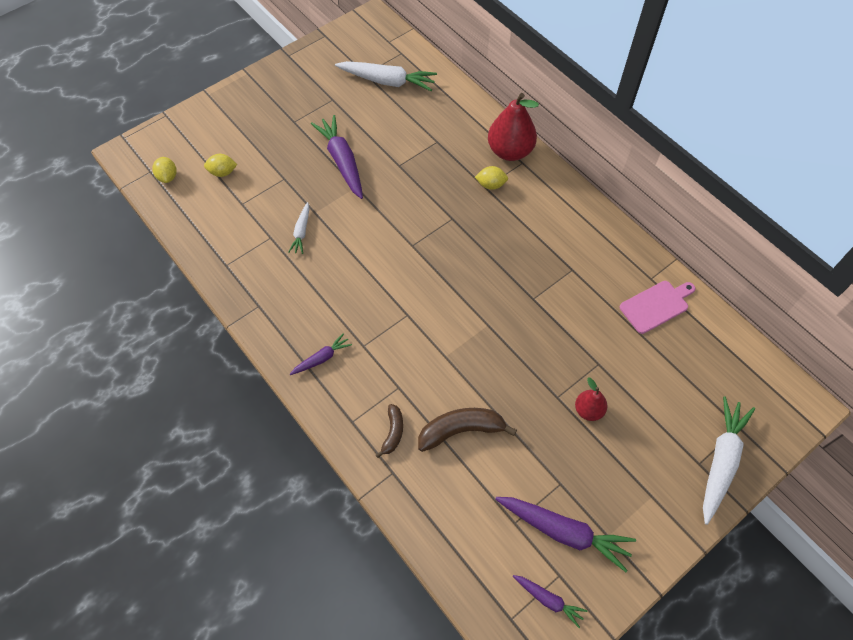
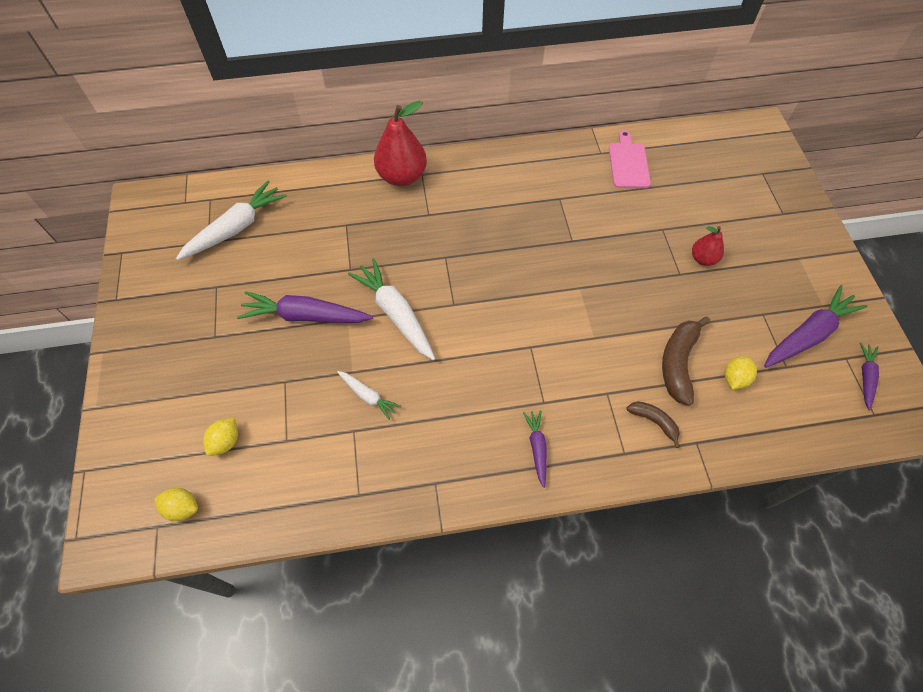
camera: 60 degrees left, 0 degrees up
(491, 185) = (429, 209): yellow lemon -> yellow lemon (734, 378)
(548, 600) = (865, 377): purple carrot -> purple carrot turned 45 degrees counterclockwise
(721, 461) = (787, 199): white carrot -> white carrot (395, 313)

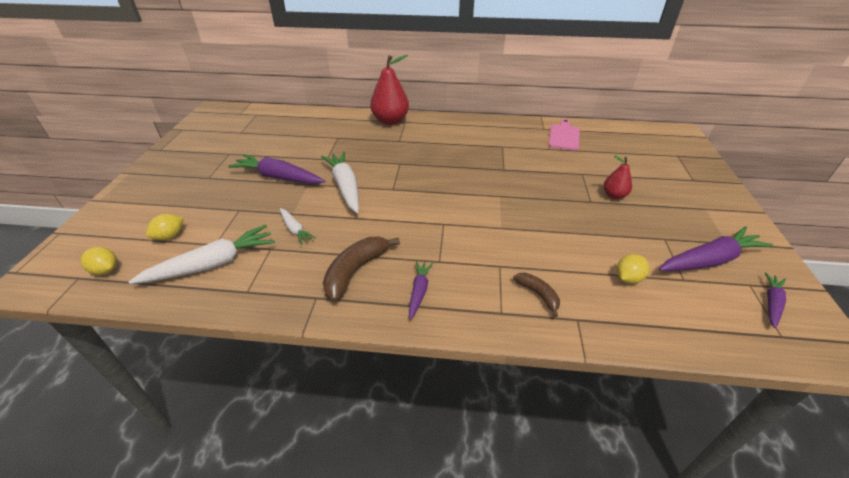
camera: 15 degrees right, 20 degrees down
(235, 228) = (263, 129): white carrot -> white carrot (212, 264)
(678, 363) = (573, 257): brown banana -> brown banana (355, 271)

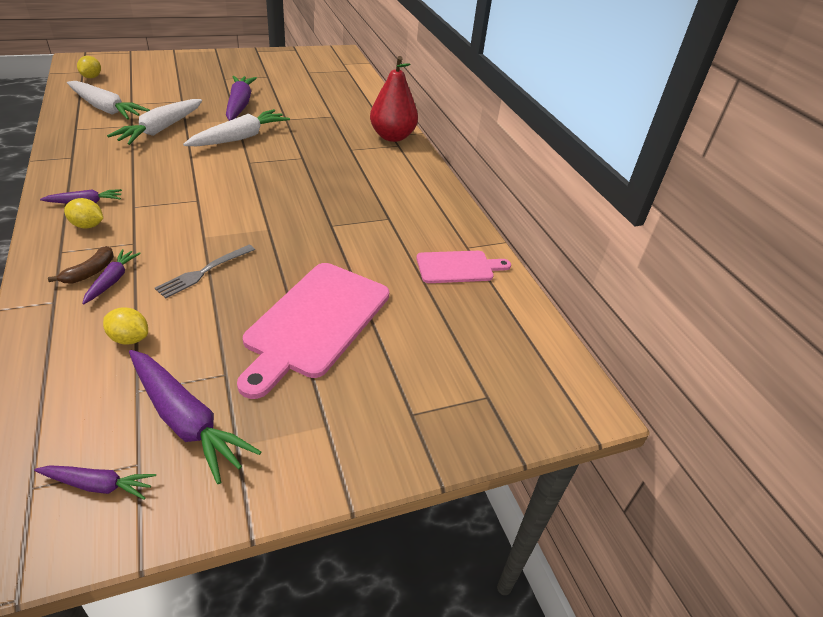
camera: 60 degrees right, 0 degrees up
(170, 236) = (137, 86): yellow lemon -> yellow lemon (87, 225)
(295, 230) = (161, 129): white carrot -> white carrot, size x1.87
(355, 271) = (108, 167): brown banana -> none
(550, 233) = (203, 272): none -> grey fork
(553, 282) = (112, 280): none -> purple carrot
(614, 195) = (315, 322): red pear -> pink cutting board

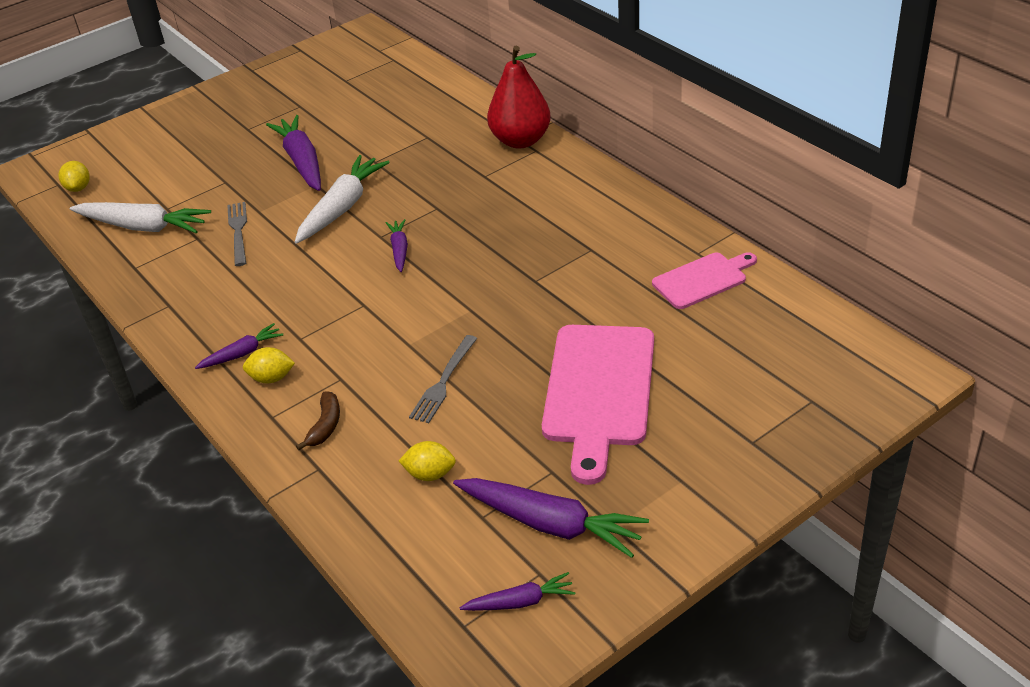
camera: 10 degrees left, 0 degrees up
(112, 280) = (357, 426): purple carrot -> purple carrot (399, 250)
(161, 129) = (238, 231): white carrot -> grey fork

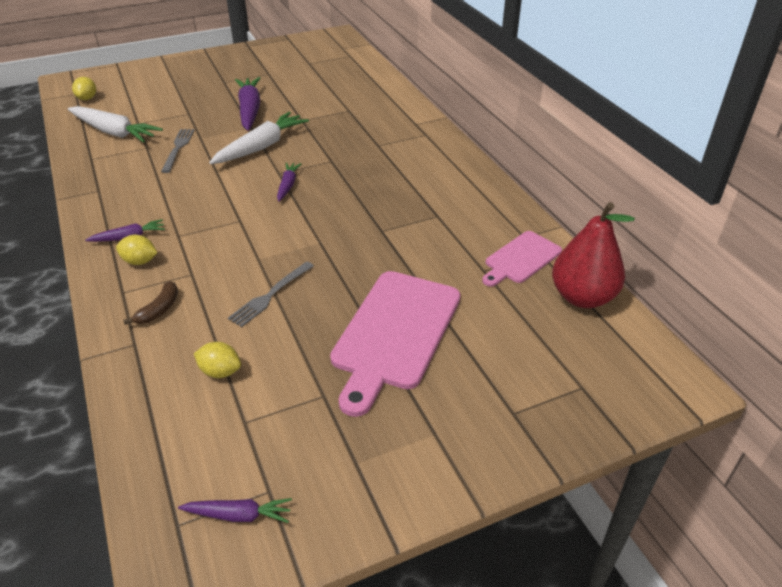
camera: 10 degrees right, 0 degrees up
(520, 140) = (417, 125): red pear -> red pear (582, 297)
(550, 524) = (300, 445): purple carrot -> none
(702, 279) = (521, 259): pink cutting board -> pink cutting board turned 150 degrees clockwise

